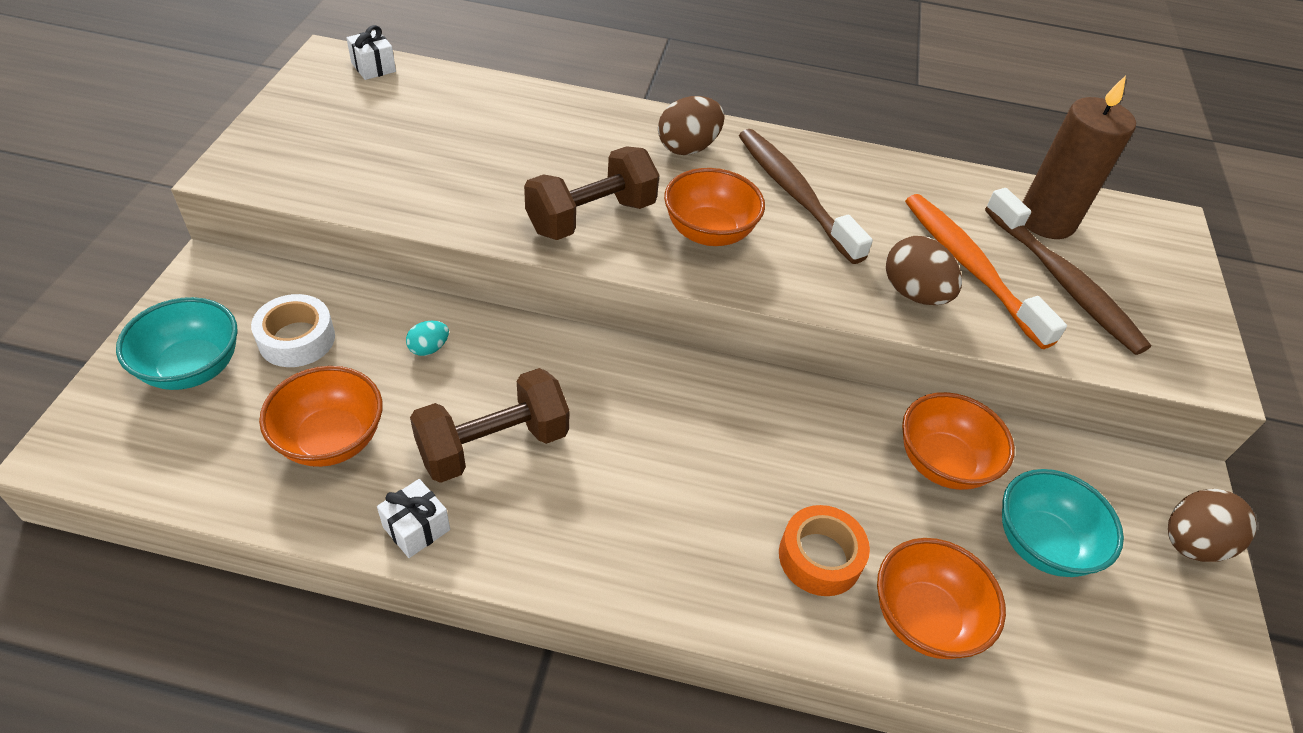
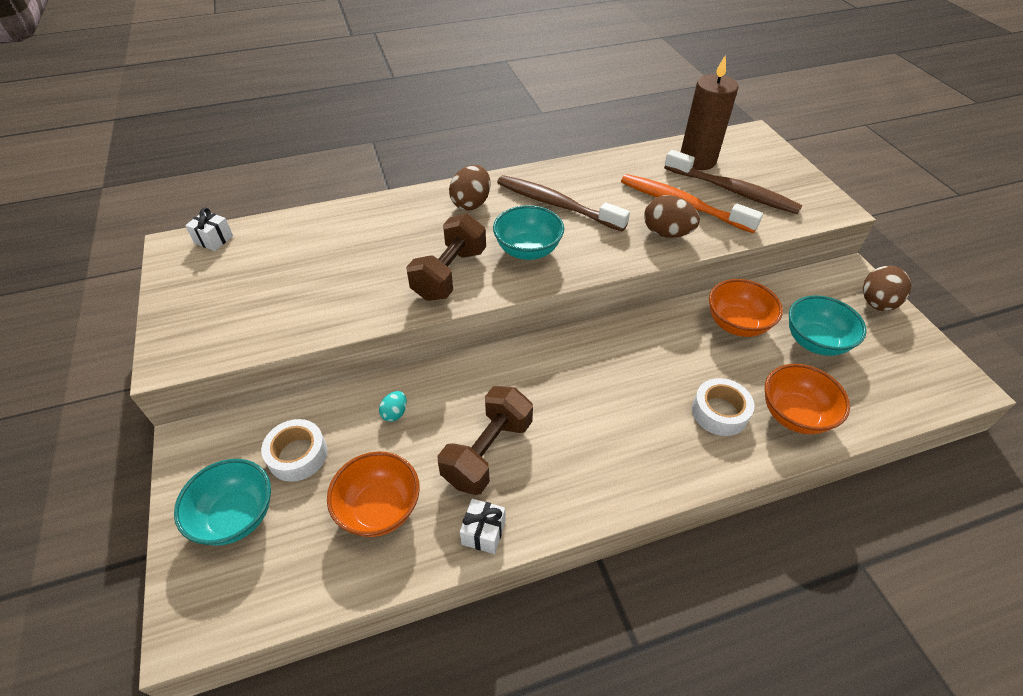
camera: 25 degrees left, 0 degrees up
(709, 232) = (528, 250): orange bowl -> turquoise bowl
(820, 557) = (719, 412): orange tape -> white tape

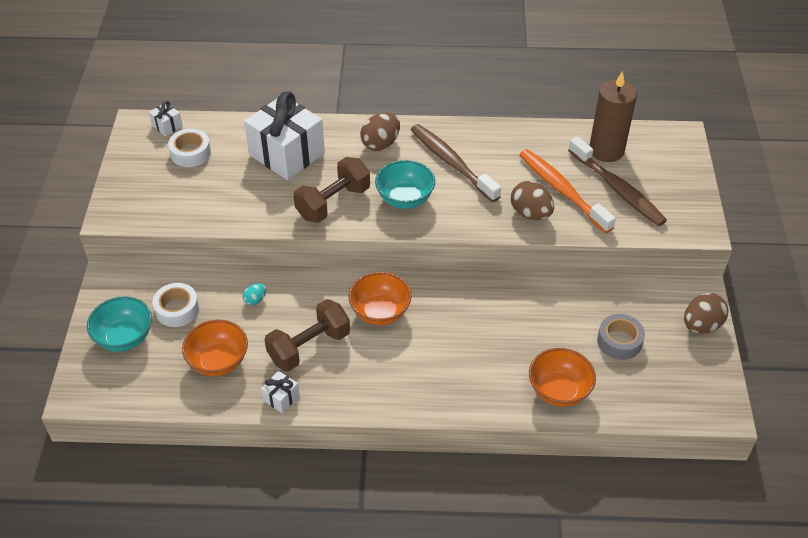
camera: 20 degrees right, 0 degrees up
(371, 236) = (287, 154): none -> white gift
(719, 412) = (500, 371): white tape -> white tape (190, 153)
(736, 324) = (562, 308): orange bowl -> orange bowl (380, 312)
(815, 342) = (619, 341): turquoise bowl -> grey tape

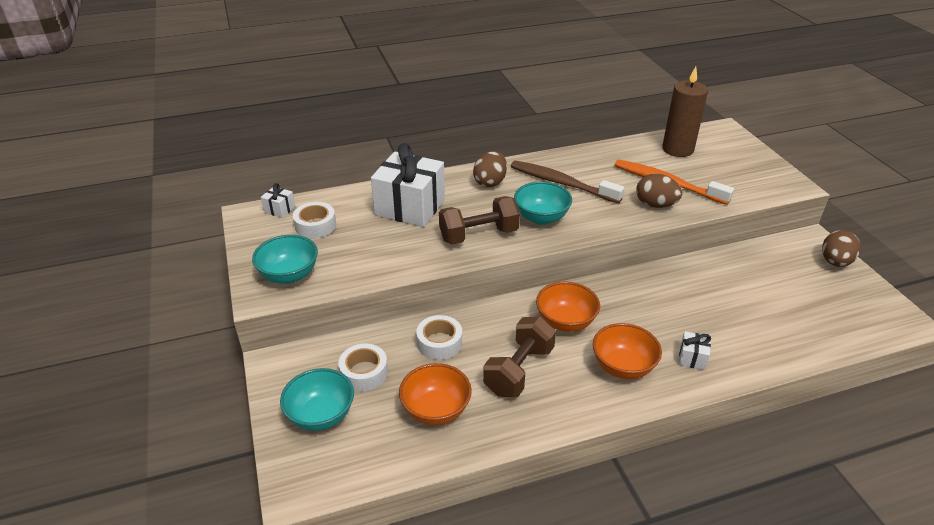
camera: 20 degrees left, 10 degrees down
(143, 200) = (289, 275): none -> turquoise bowl
(255, 300) = (439, 343): turquoise egg -> white tape
(281, 398) = (521, 426): white gift -> white gift (692, 358)
(333, 203) = (479, 235): brown dumbbell -> brown dumbbell turned 45 degrees clockwise
(559, 391) = (768, 344): orange bowl -> orange bowl (623, 367)
(617, 189) = (709, 173): brown toothbrush -> none
(619, 341) = (784, 291): grey tape -> none

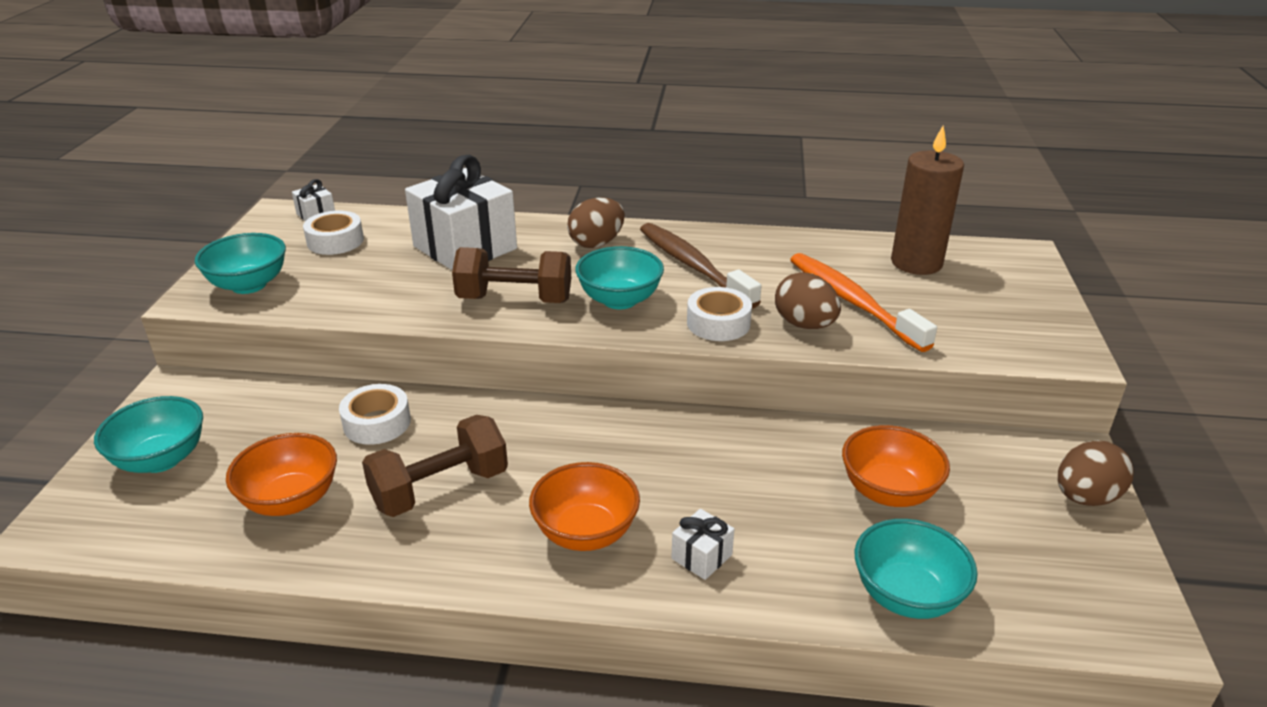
camera: 25 degrees right, 5 degrees down
(364, 372) = (256, 428): white tape -> white tape (718, 323)
(565, 322) = (563, 449): orange bowl -> orange bowl (888, 492)
(801, 342) = (906, 595): none -> turquoise bowl

